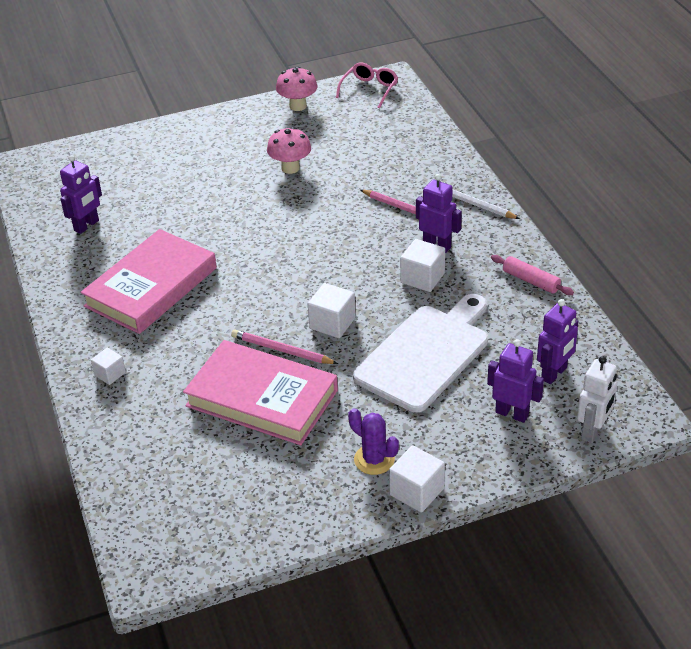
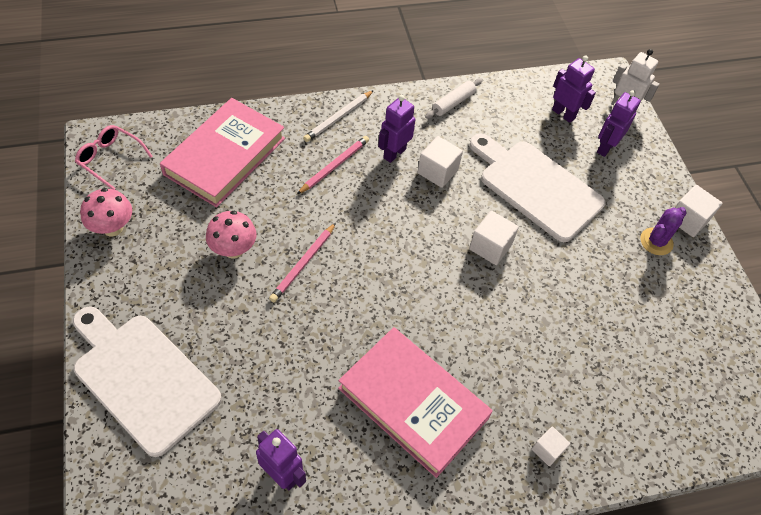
camera: 90 degrees left, 15 degrees up
(162, 148) = (143, 378): none -> white cutting board
(262, 398) = (585, 314): pink book -> pink book (225, 156)
(282, 350) = (523, 291): pink pencil -> pink pencil (303, 264)
(531, 281) = (453, 103): pink rolling pin -> white rolling pin

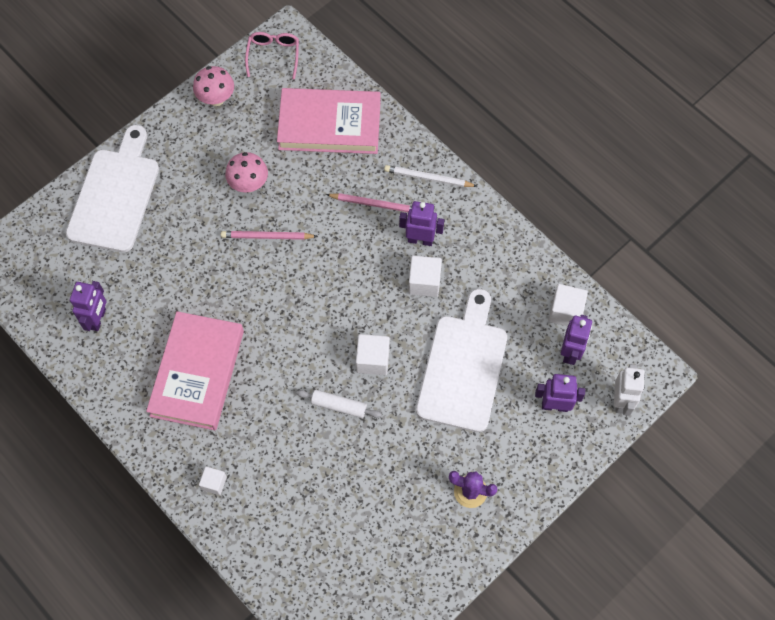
camera: 65 degrees right, 10 degrees up
(453, 103) = (513, 255): white rolling pin -> white rolling pin (339, 406)
(688, 220) = (515, 510): white cube -> white cube (565, 312)

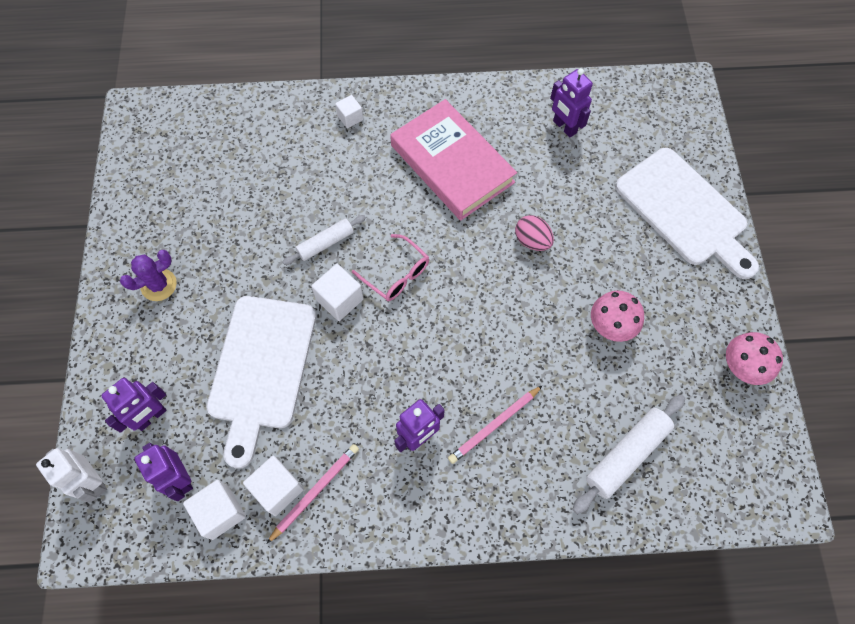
camera: 130 degrees right, 0 degrees up
(221, 273) = (532, 241): none -> pink egg
(267, 236) = (538, 303): pink pencil -> pink pencil (315, 492)
(273, 56) = (763, 465): pink glasses -> pink glasses (396, 274)
(329, 125) = (626, 455): pink book -> white rolling pin
(424, 282) = (372, 403): white cube -> white cube (278, 489)
(428, 178) = (481, 504): white pencil -> none
(463, 367) = (261, 368): white cutting board -> white cutting board turned 45 degrees clockwise

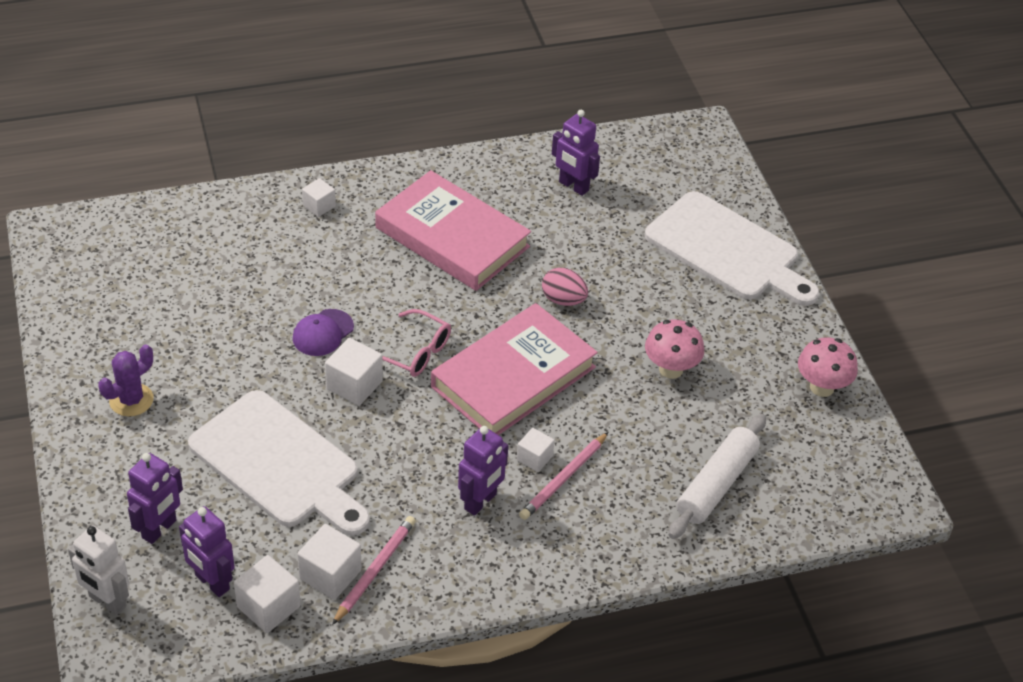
camera: 15 degrees left, 20 degrees down
(261, 368) = (279, 464): white cutting board -> white cutting board turned 45 degrees counterclockwise
(325, 243) = (323, 333): white rolling pin -> purple cap
(473, 313) = (513, 377): none -> pink book
(474, 399) = (534, 458): none -> white cube

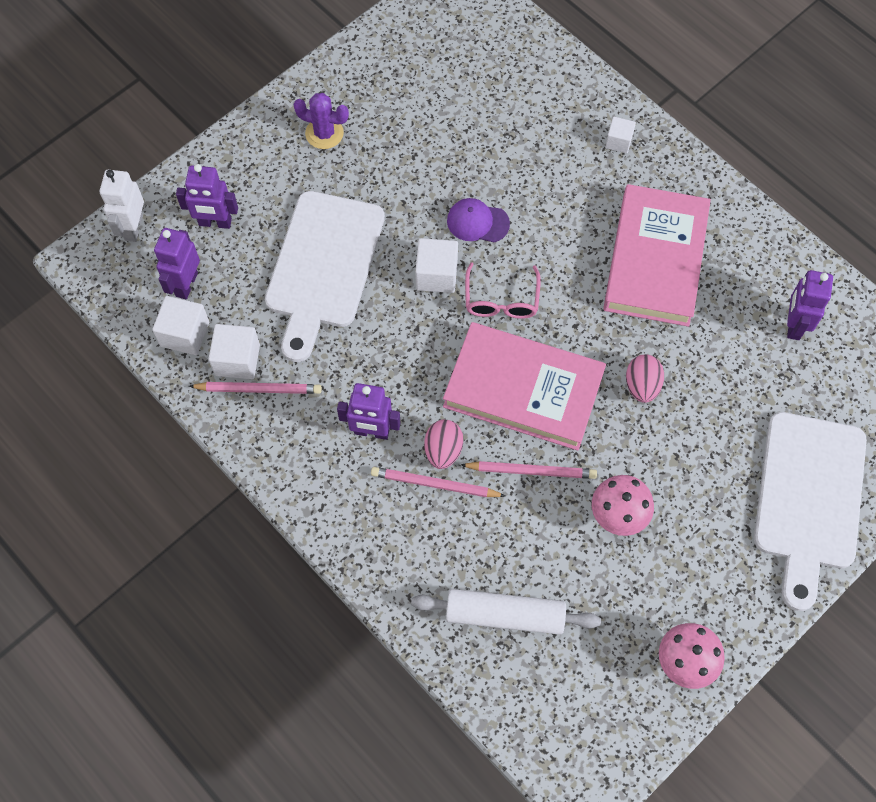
camera: 65 degrees right, 20 degrees up
(534, 458) = (443, 450): white cube -> pink egg
(594, 407) = (531, 471): none -> pink pencil

